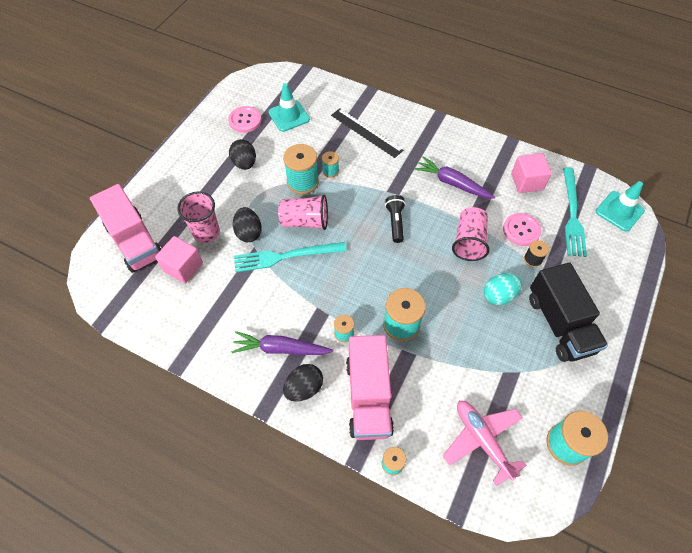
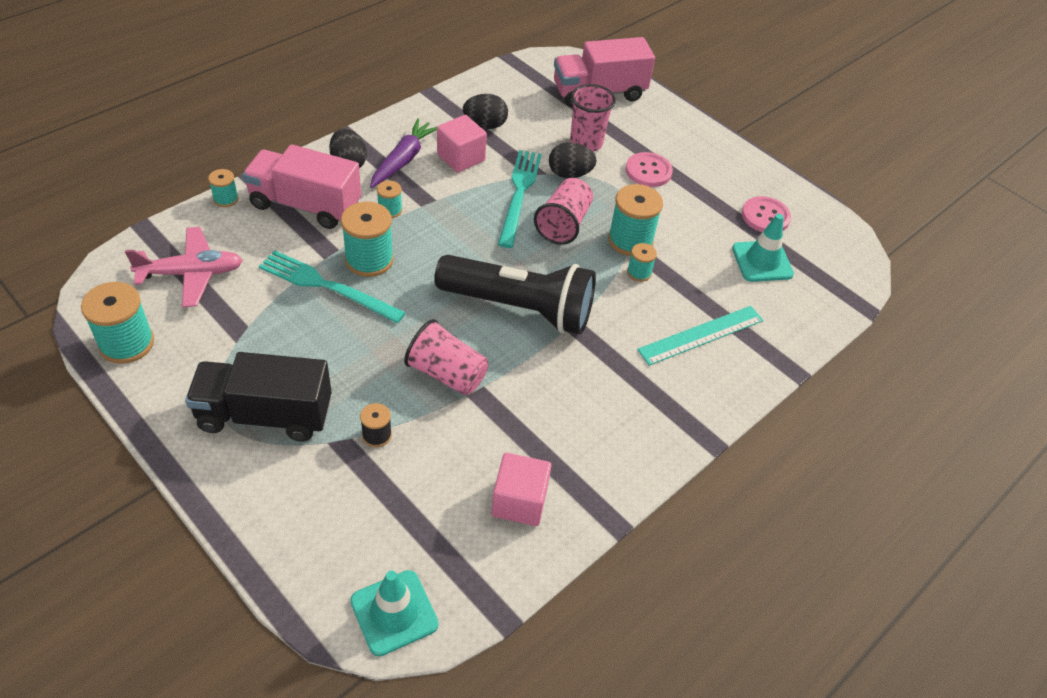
camera: 105 degrees right, 10 degrees down
(183, 267) = (546, 117): pink cube -> pink cube (461, 157)
(244, 163) = (684, 197): black egg -> black egg (485, 125)
(366, 132) = (701, 335): black ruler -> turquoise ruler
(395, 222) = (519, 308): black flashlight -> black flashlight, size x2.25
(452, 183) = (559, 399): purple carrot -> none
(499, 295) = (347, 369): turquoise egg -> none
(521, 230) = (432, 446): pink button -> pink button (648, 171)
(572, 214) = (424, 533): turquoise fork -> turquoise fork (326, 286)

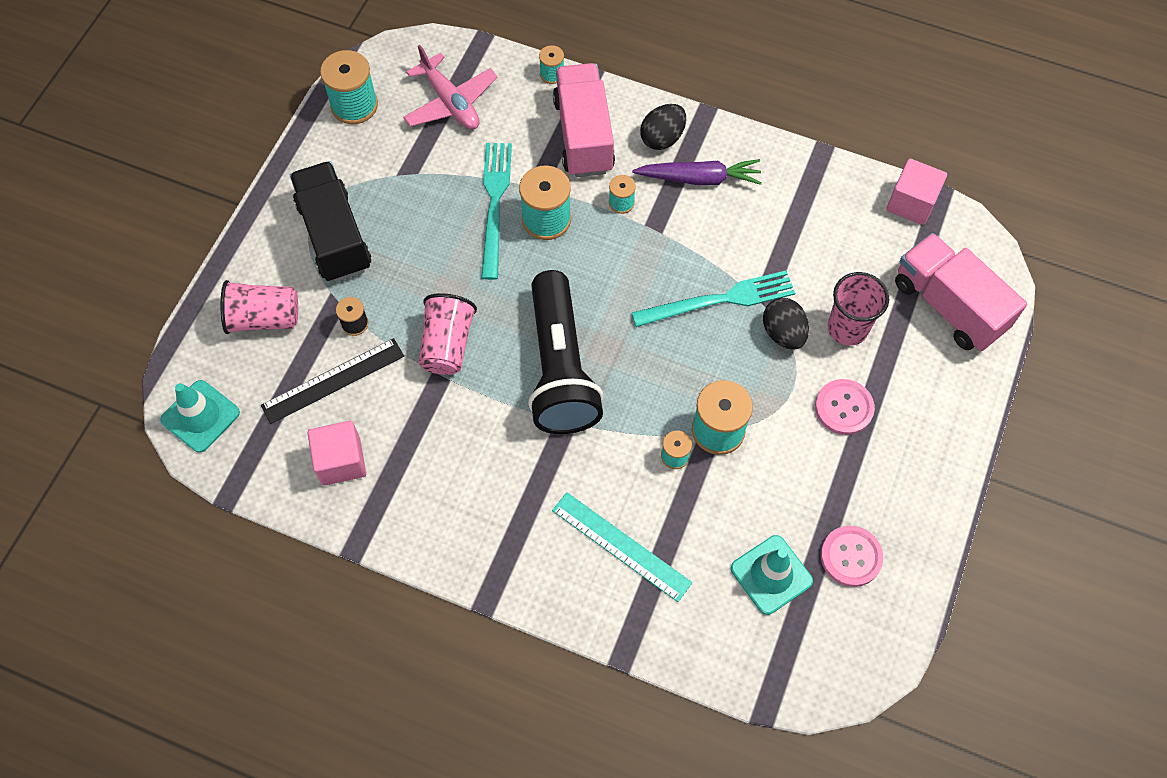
camera: 70 degrees right, 15 degrees up
(428, 476) = (333, 381): none -> black ruler
(461, 157) = (738, 225): pink cube -> pink cube (911, 203)
(485, 125) = (806, 222): black egg -> none
(563, 224) = (701, 359): pink cup -> pink cup (264, 318)

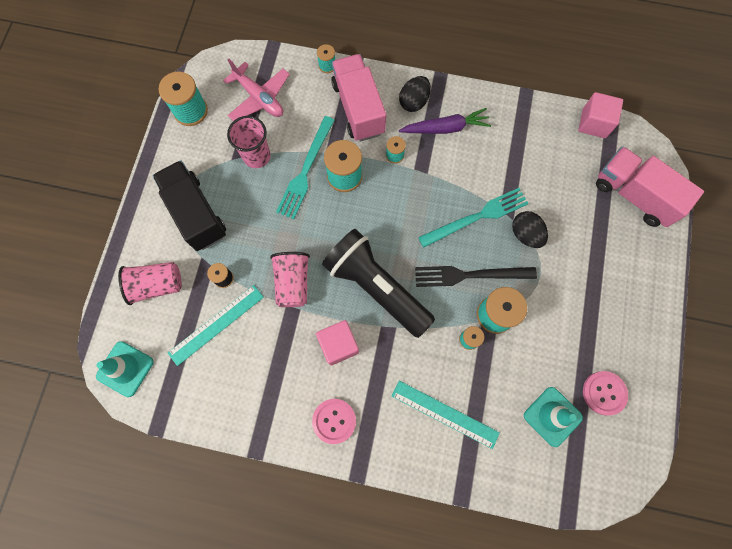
camera: 10 degrees left, 10 degrees up
(333, 381) = (216, 324): black ruler -> turquoise ruler
(341, 461) = (234, 385): pink cube -> pink cube (338, 345)
(494, 204) = (306, 170): turquoise fork -> turquoise fork turned 150 degrees counterclockwise
(560, 368) = (376, 287): black flashlight -> black flashlight turned 150 degrees clockwise
(693, 373) = (470, 275): none -> black fork
(844, 408) = (578, 283): pink button -> pink button (334, 421)
(847, 328) = (568, 223): pink cup -> pink cup (256, 156)

